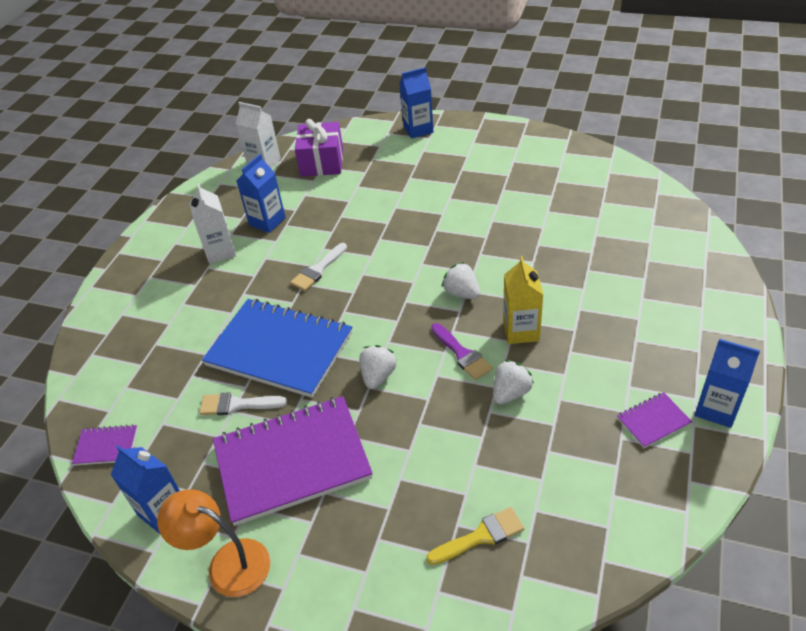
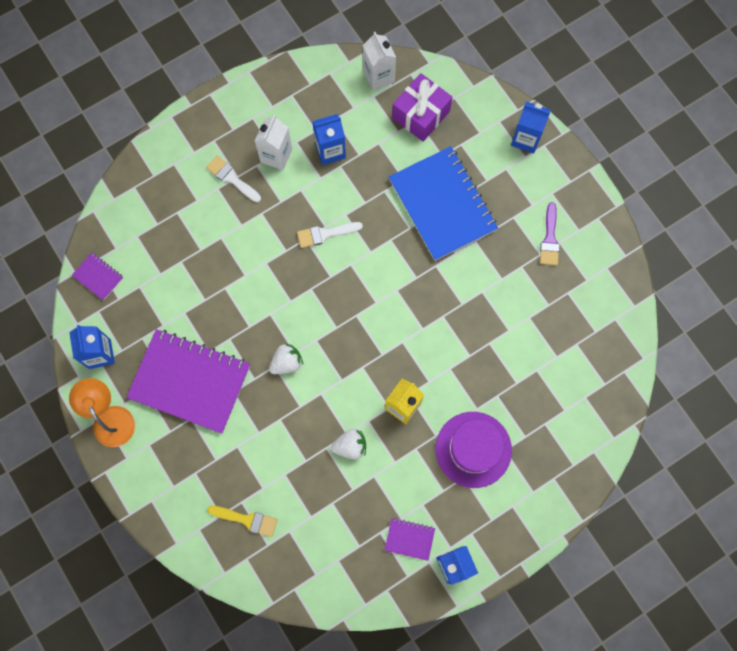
camera: 35 degrees right, 30 degrees up
(237, 405) = (190, 310): white brush -> white brush (231, 178)
(279, 349) = (246, 287): blue notebook -> blue notebook (442, 205)
(461, 293) = (397, 341): white strawberry -> none
(462, 354) = (350, 391): purple brush -> purple brush (549, 239)
(617, 316) = (473, 449): none -> purple hat

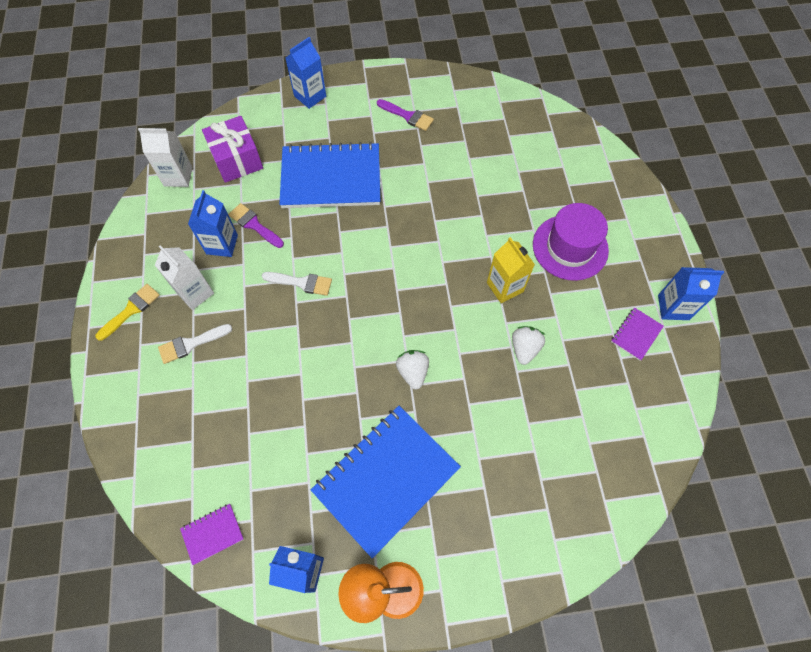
camera: 65 degrees left, 10 degrees down
(190, 382) = (386, 479): purple notebook -> blue notebook
(247, 520) = (562, 482): yellow brush -> yellow brush (131, 310)
(325, 234) = (301, 283): white brush -> white brush turned 90 degrees counterclockwise
(362, 166) = (254, 225): none -> purple brush

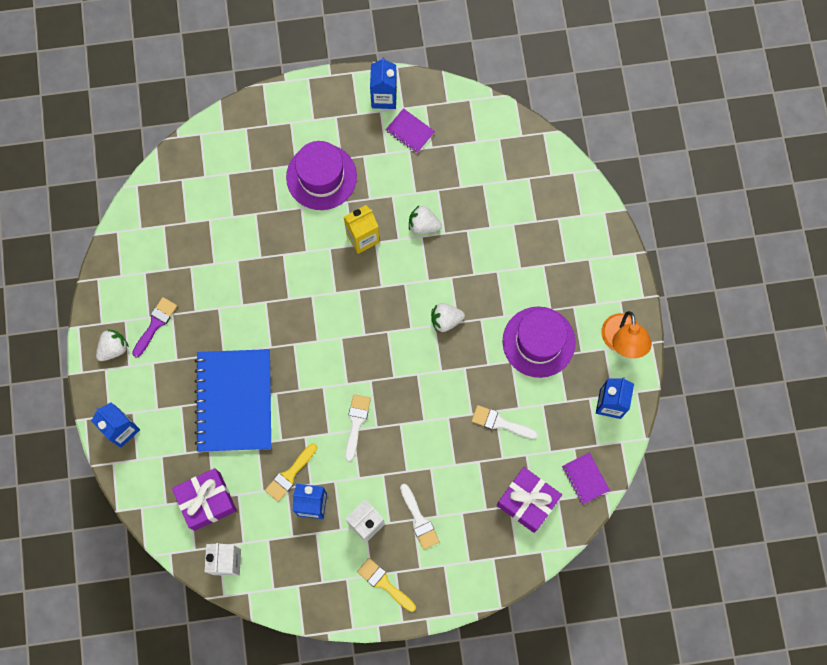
camera: 90 degrees left, 10 degrees up
(194, 461) = (527, 501): none -> purple gift
(254, 225) = (290, 474): purple brush -> yellow brush
(290, 431) = (500, 423): none -> white brush
(385, 87) = (113, 348): none -> white strawberry
(386, 479) = (538, 342): blue notebook -> purple hat

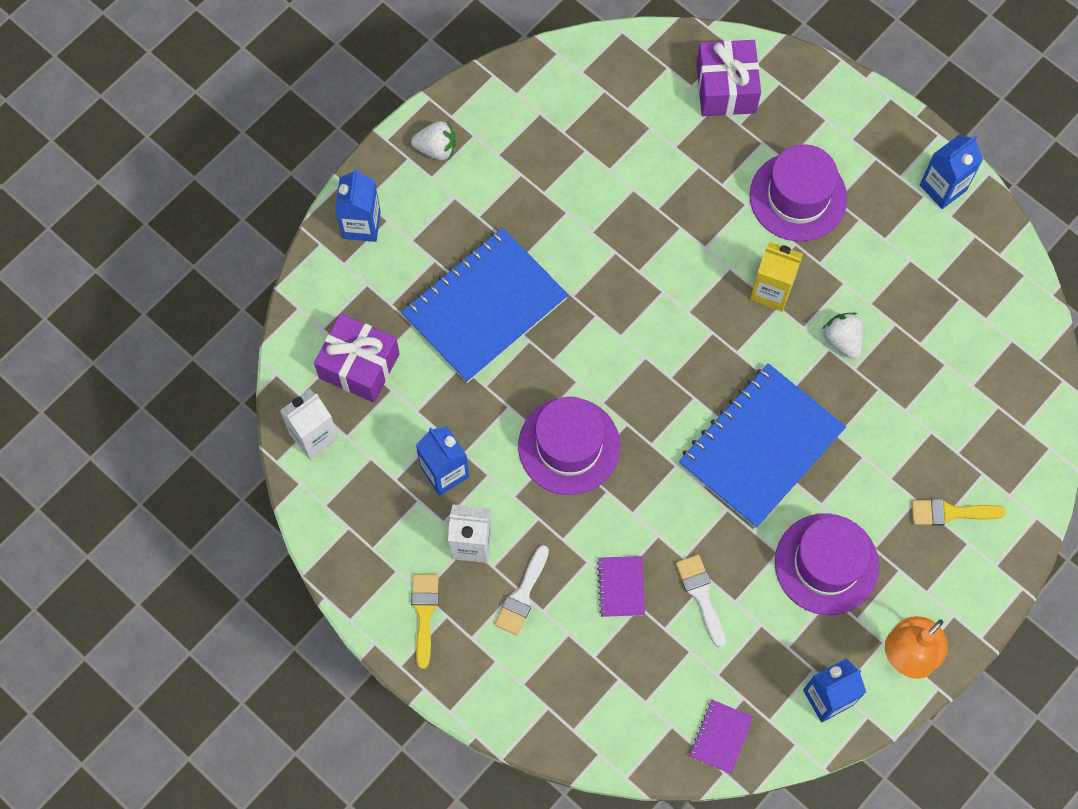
camera: 50 degrees right, 5 degrees down
(155, 324) = (496, 167): purple brush -> none
(290, 474) = (456, 424): yellow brush -> yellow brush (950, 512)
(356, 423) = (569, 446): white brush -> purple hat
(410, 131) = (931, 243): purple notebook -> purple notebook (621, 587)
(445, 320) = (761, 447): white strawberry -> blue notebook
(527, 501) = (640, 694): purple gift -> purple gift (726, 88)

